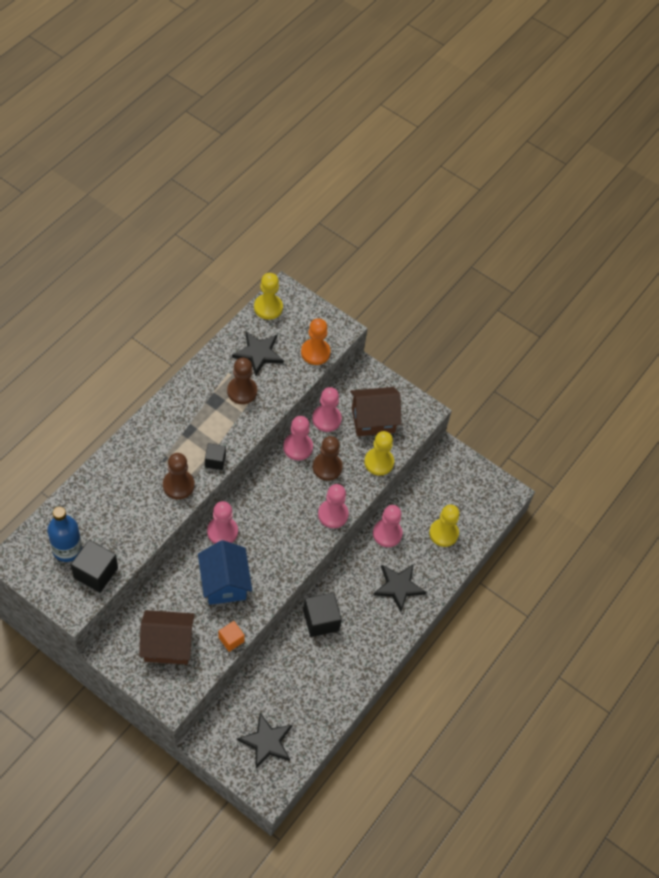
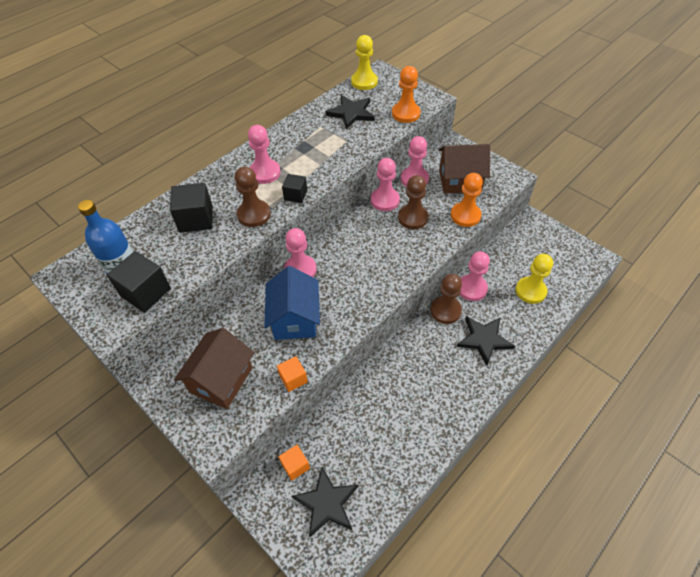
camera: 15 degrees right, 5 degrees down
(168, 645) = (221, 380): brown house -> brown house turned 75 degrees counterclockwise
(236, 714) = (295, 466): none -> orange cube
(242, 391) = (331, 140): brown pawn -> brown pawn (445, 310)
(321, 620) = (399, 369): black cube -> black cube (196, 219)
(333, 514) = (416, 259): pink pawn -> pink pawn (265, 173)
(379, 462) = (465, 215): yellow pawn -> orange pawn

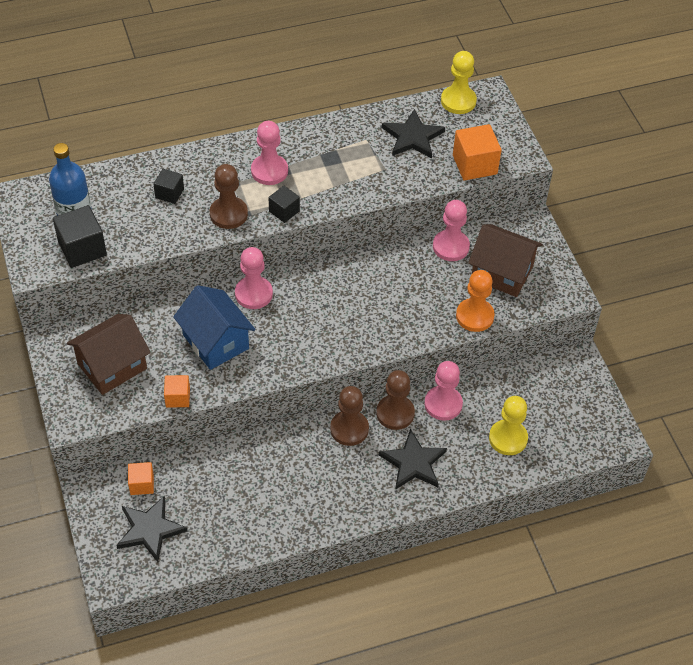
camera: 25 degrees right, 0 degrees up
(196, 219) = (169, 193): black cube -> black cube, size x0.59
(295, 319) = (216, 342): blue house -> blue house turned 60 degrees counterclockwise
(385, 200) = (397, 257): pink pawn -> none
(405, 113) = (474, 164): orange pawn -> orange cube
(413, 218) = (413, 292): brown pawn -> brown pawn (349, 429)

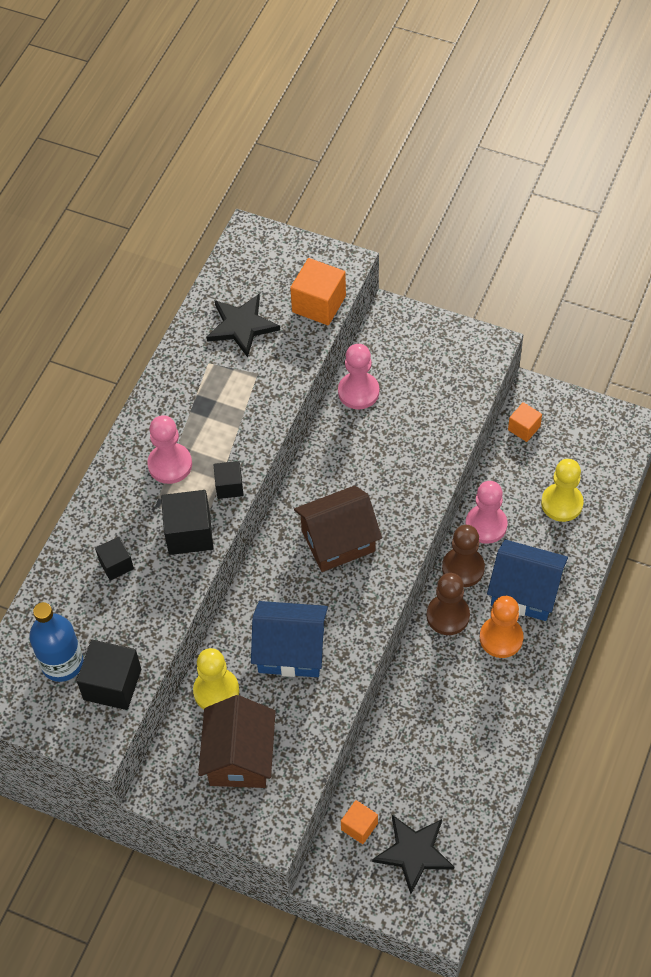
camera: 45 degrees left, 5 degrees up
(177, 397) = (325, 725): orange cube -> orange cube (524, 428)
(228, 214) = (189, 533): brown pawn -> black cube
(253, 294) = (265, 582): pink pawn -> none
(413, 463) = (525, 592): black star -> blue house
(458, 101) = (235, 262): yellow pawn -> yellow pawn (216, 691)
(474, 316) = (448, 430): orange pawn -> orange pawn (501, 638)
(502, 273) = (422, 376): brown house -> brown house (338, 541)

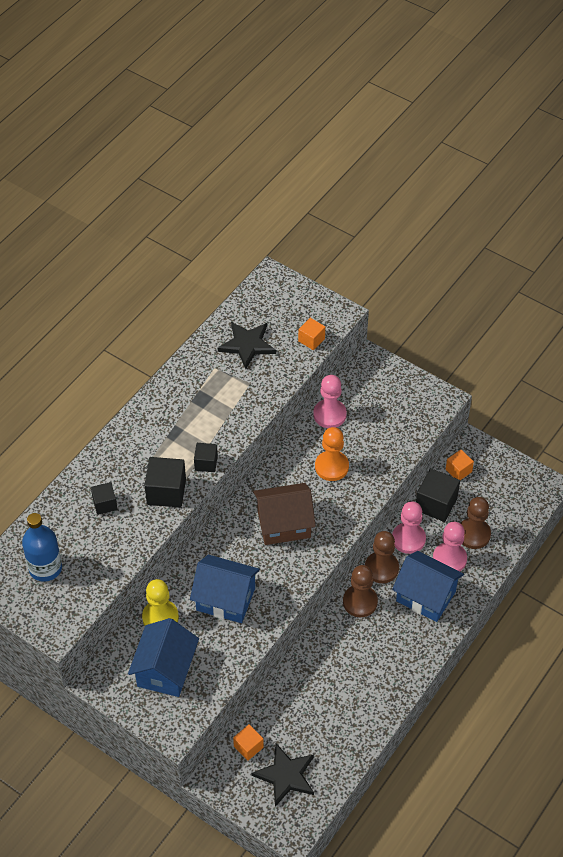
camera: 10 degrees right, 5 degrees down
(112, 684) = (79, 591): black cube -> black cube (436, 504)
(170, 464) = (165, 438): pink pawn -> pink pawn (449, 559)
(240, 757) = (165, 670): brown house -> blue house
(319, 304) = (311, 340): orange cube -> orange cube, size x0.59
(501, 638) = (397, 627): orange pawn -> orange pawn (331, 467)
(562, 503) = (473, 534): yellow pawn -> brown pawn

